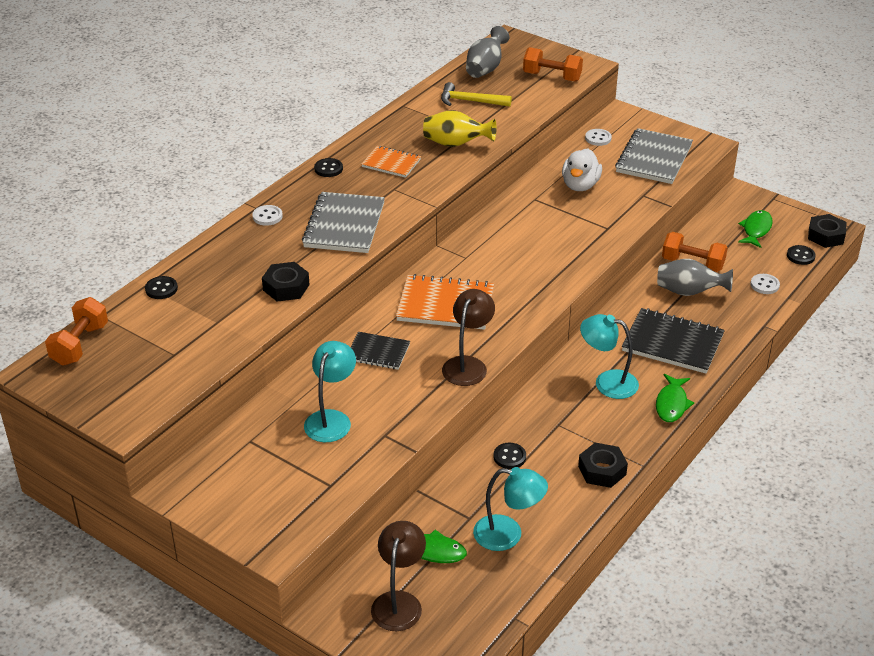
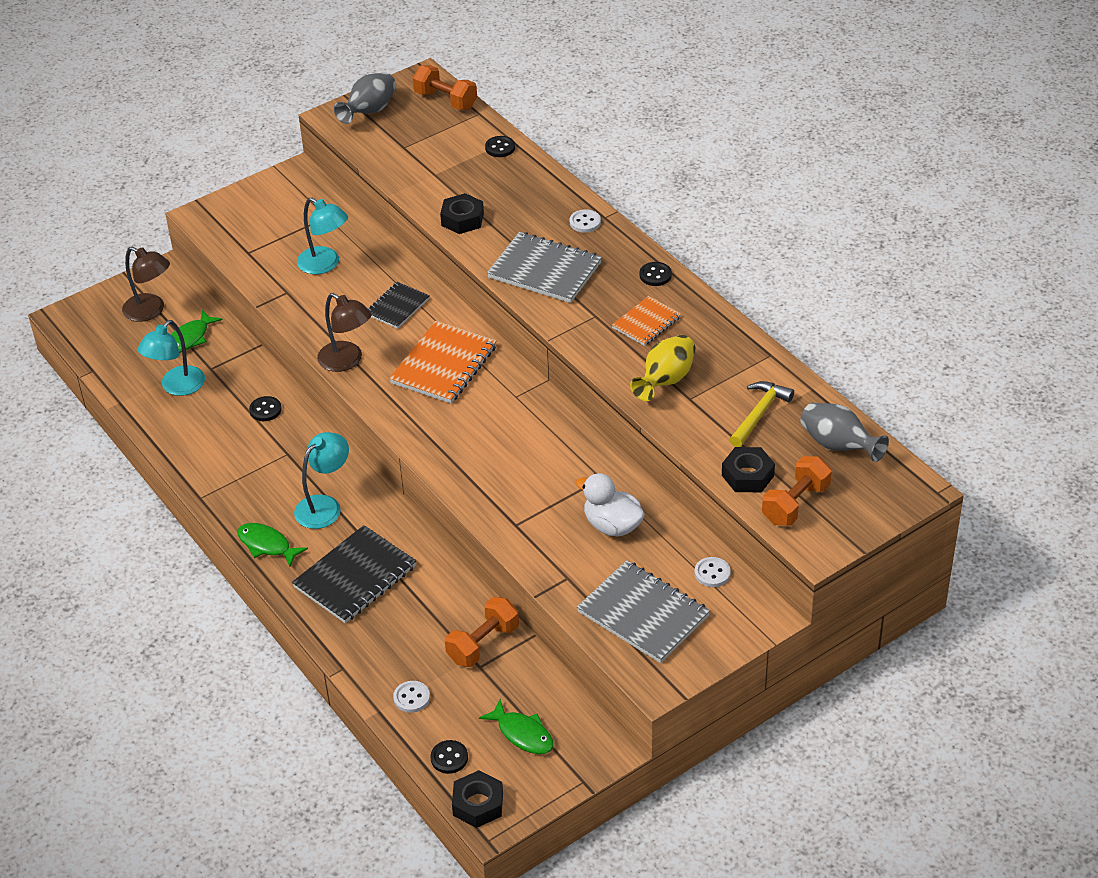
camera: 110 degrees right, 5 degrees up
(602, 470) = (212, 467): black nut -> black nut (747, 475)
(689, 292) = (432, 621): grey vase -> grey vase (369, 111)

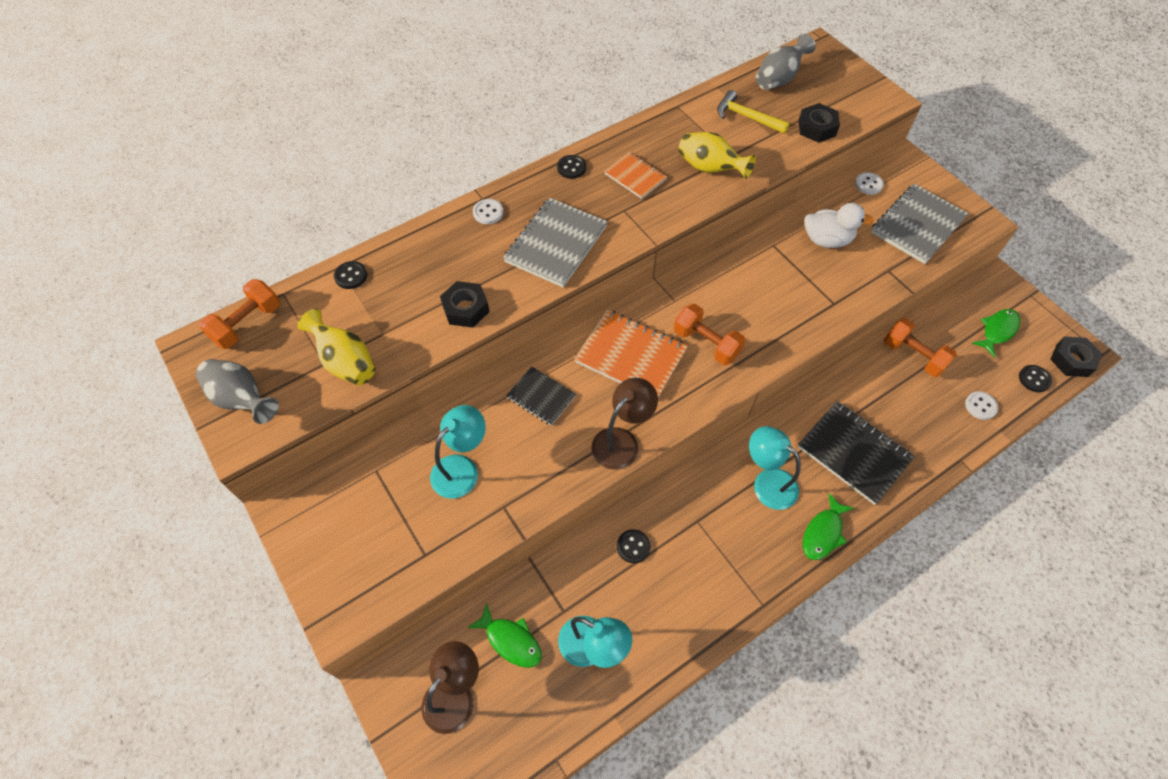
camera: 90 degrees left, 15 degrees up
(405, 158) = (345, 362): none -> yellow vase
(612, 525) = (827, 240): white duck -> white duck turned 120 degrees counterclockwise
(795, 504) = (843, 105): orange dumbbell -> orange dumbbell (706, 343)

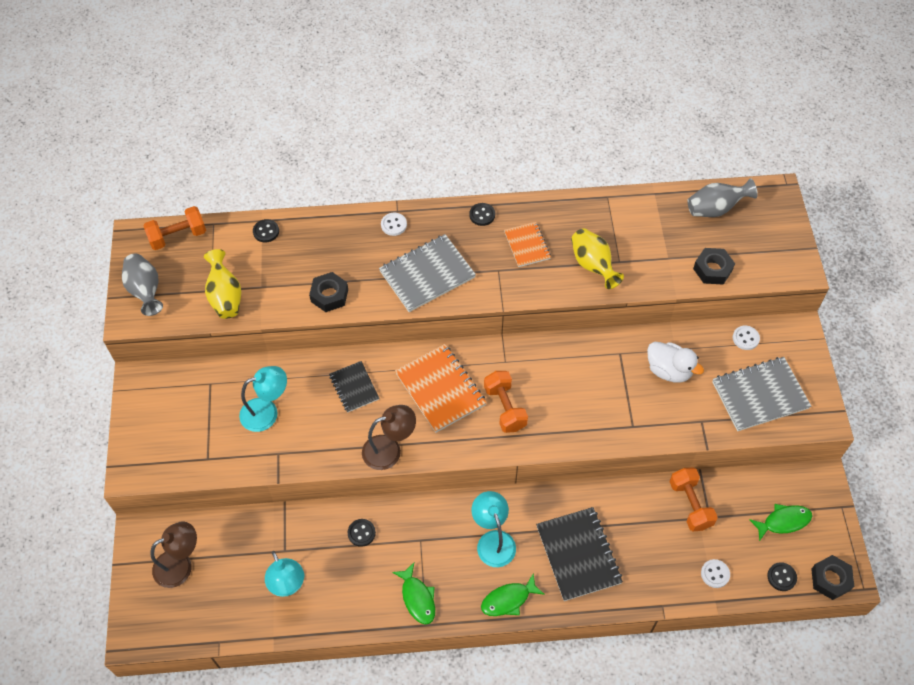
camera: 30 degrees right, 0 degrees up
(511, 640) = (237, 550): green fish -> green fish (417, 598)
(746, 117) = (659, 232): yellow hammer -> none

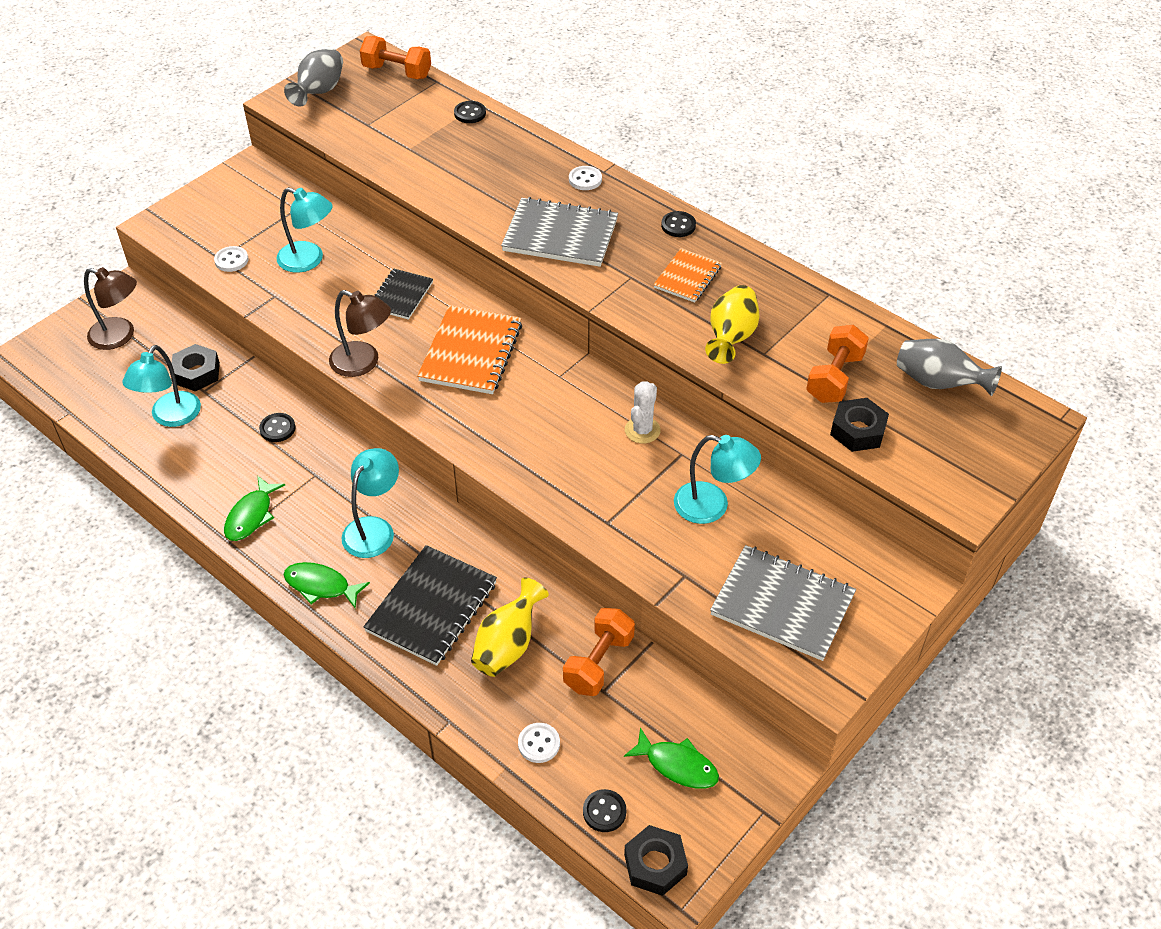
camera: 45 degrees right, 10 degrees down
(225, 296) = (372, 136): yellow vase -> yellow vase (508, 645)
(329, 295) = (454, 192): black nut -> black nut (197, 373)
(505, 408) = (507, 411): orange dumbbell -> orange dumbbell (834, 378)
(585, 357) = (642, 430): none -> white cactus
(669, 370) = (712, 506): white duck -> turquoise lamp
(745, 338) = (838, 544): white button -> white button (231, 260)

